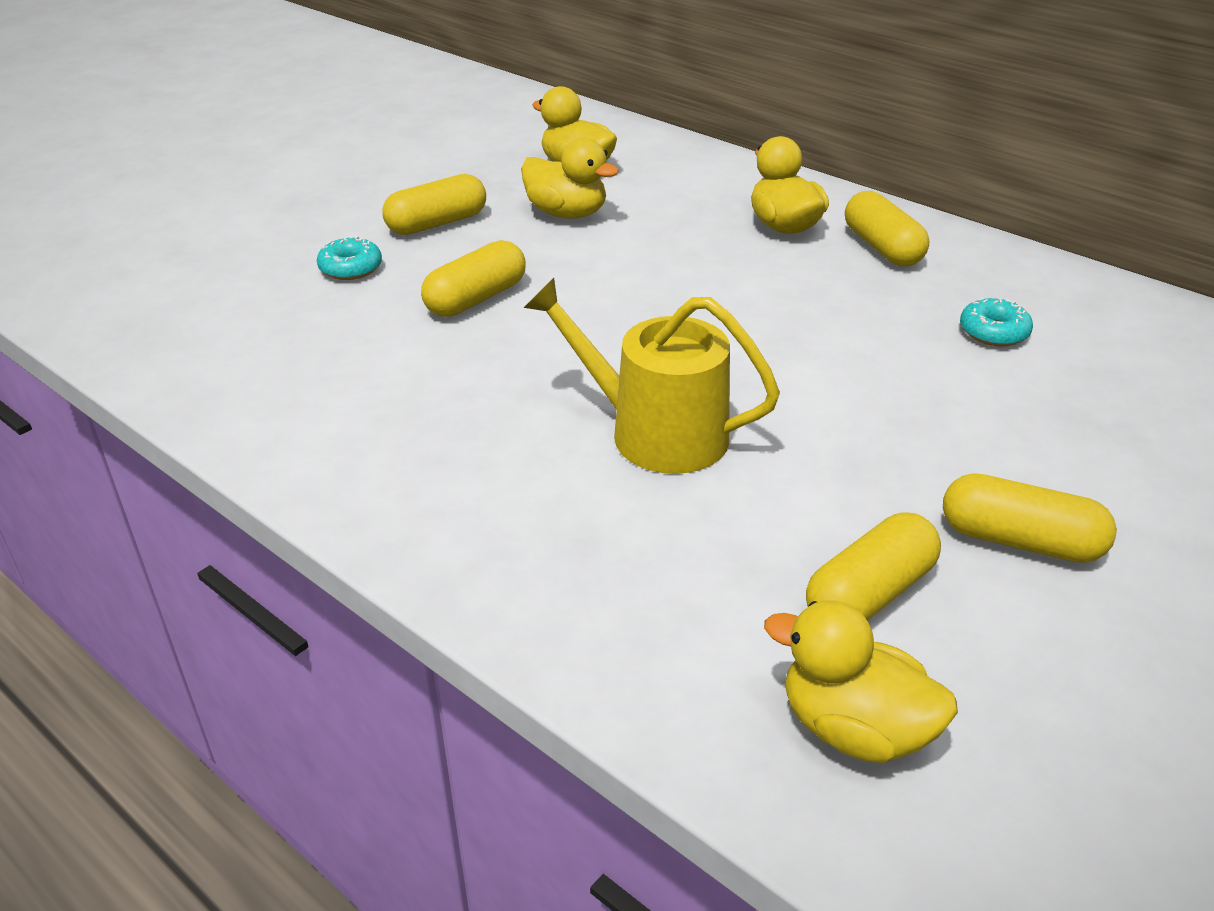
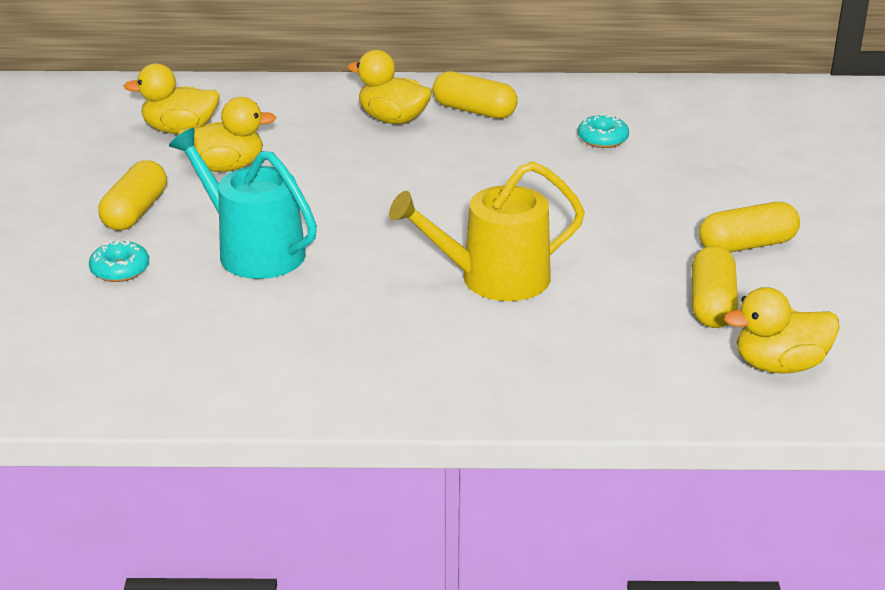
camera: 40 degrees left, 5 degrees down
(476, 299) = (253, 251): yellow capsule -> turquoise watering can

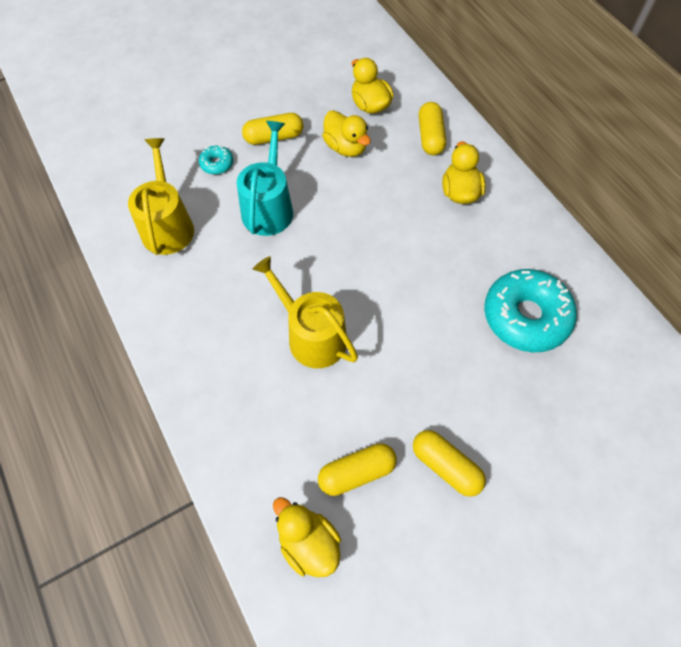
camera: 60 degrees right, 30 degrees up
(180, 342) = (168, 225): none -> yellow watering can
(474, 111) = (505, 227): yellow capsule -> yellow capsule (430, 137)
(602, 139) = (525, 316): turquoise donut -> turquoise donut, size x2.26

